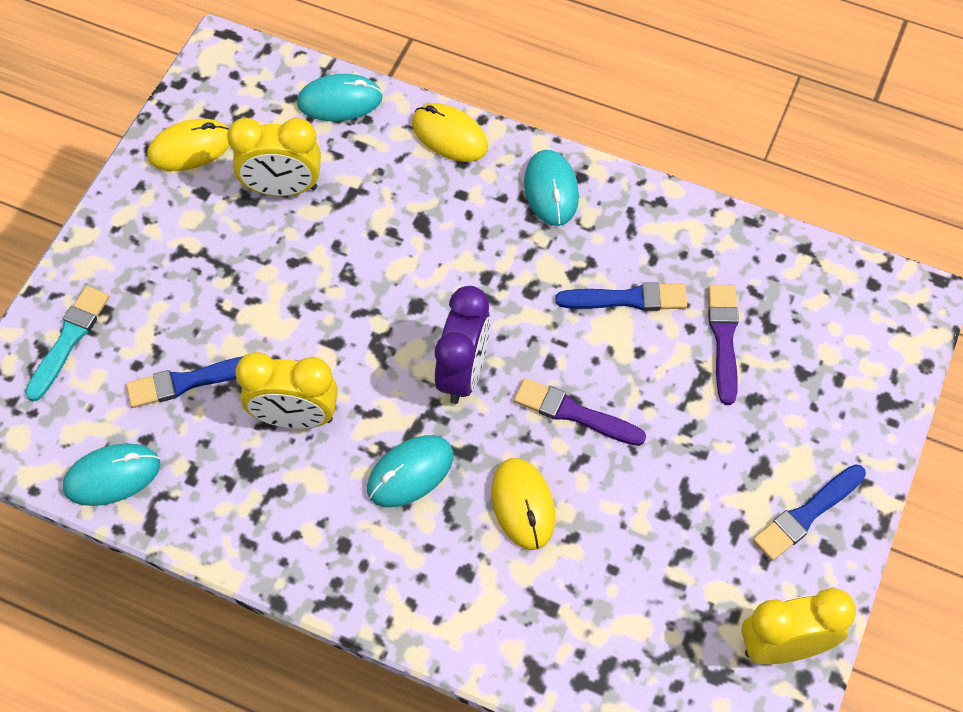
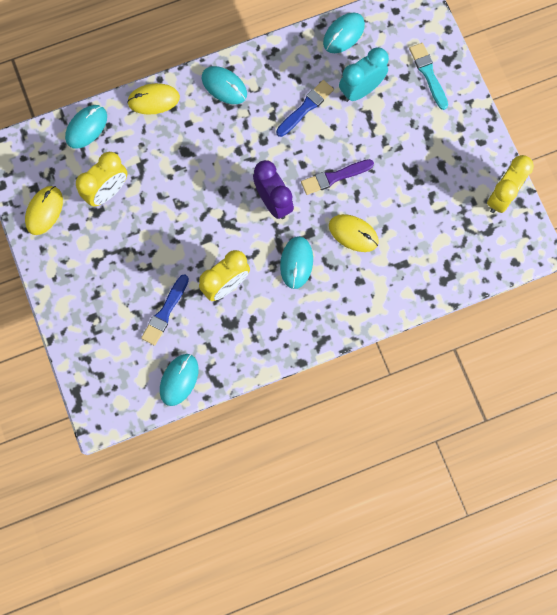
camera: 45 degrees left, 15 degrees up
(69, 340) = (93, 344): turquoise brush -> turquoise brush (428, 74)
(723, 339) = (361, 90): purple brush -> turquoise clock
(771, 255) = (343, 34): none -> turquoise mouse
(807, 514) = (461, 135): blue brush -> none

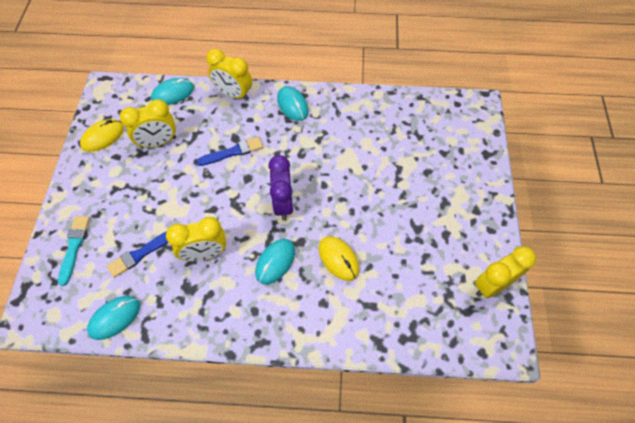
camera: 25 degrees right, 15 degrees down
(153, 100) = (234, 94): yellow mouse -> yellow clock
(305, 108) = (348, 144): blue brush -> blue brush (232, 152)
(334, 177) = (345, 205): purple brush -> none
(343, 34) = (406, 104): turquoise mouse -> none
(361, 90) = (401, 148): turquoise clock -> none
(428, 74) = (465, 158): turquoise brush -> turquoise brush (74, 247)

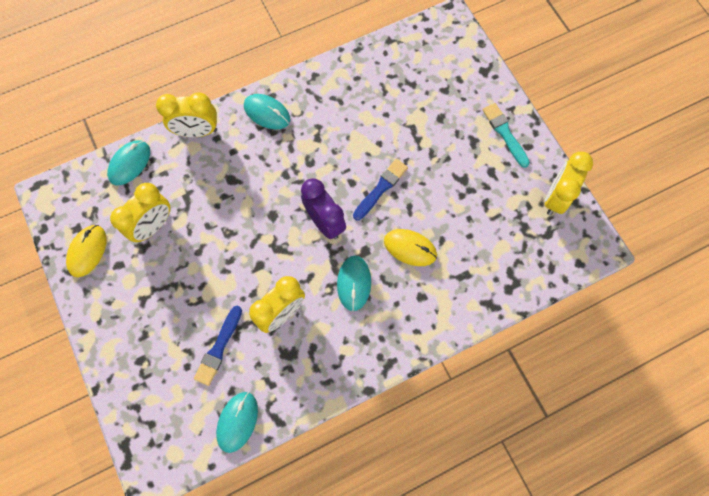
camera: 30 degrees left, 10 degrees up
(74, 247) = (145, 380): turquoise brush -> turquoise brush (505, 133)
(232, 152) = (239, 196): blue brush -> blue brush (381, 188)

